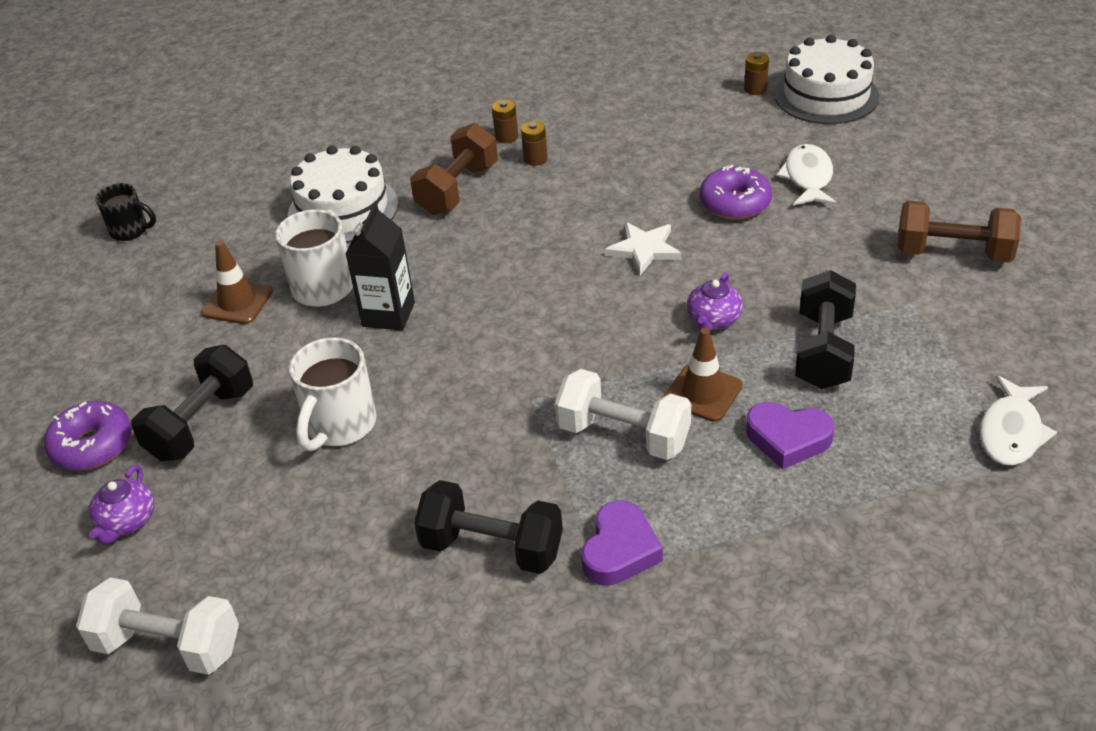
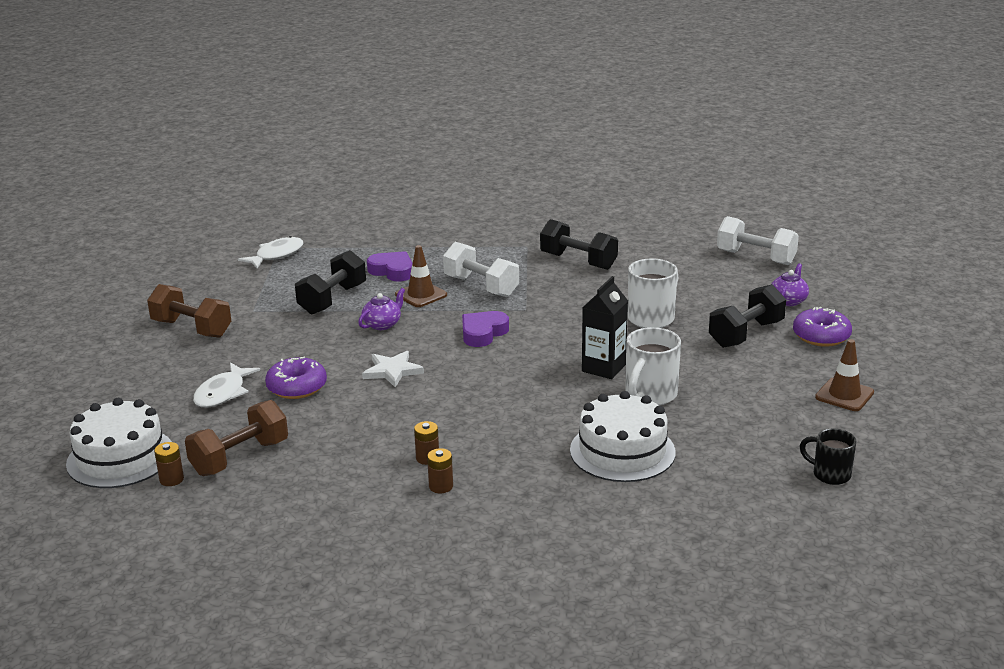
camera: 165 degrees left, 15 degrees down
(237, 302) = (722, 398): brown traffic cone -> brown traffic cone (844, 395)
(458, 189) = (512, 446): brown dumbbell -> brown dumbbell (240, 458)
(620, 550) = (513, 251): purple heart -> purple heart (483, 333)

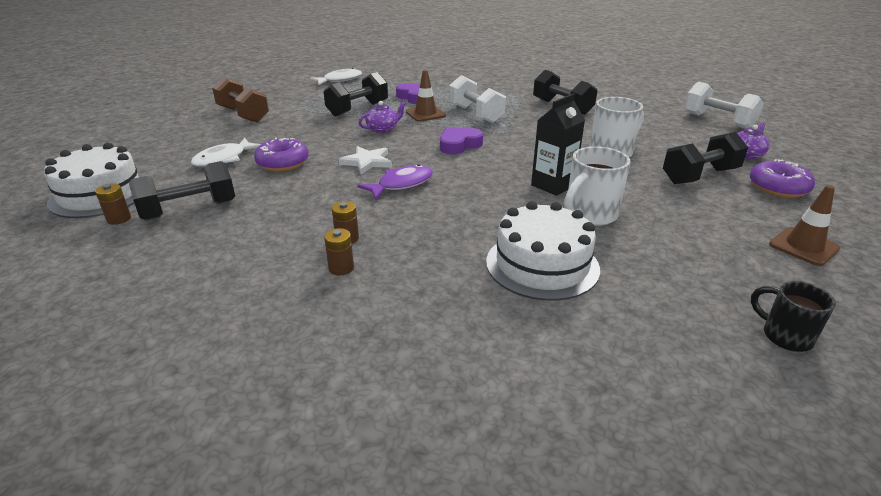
camera: 15 degrees right, 5 degrees up
(240, 458) = (189, 210): brown dumbbell -> black dumbbell
(447, 392) = (401, 184): none -> purple fish

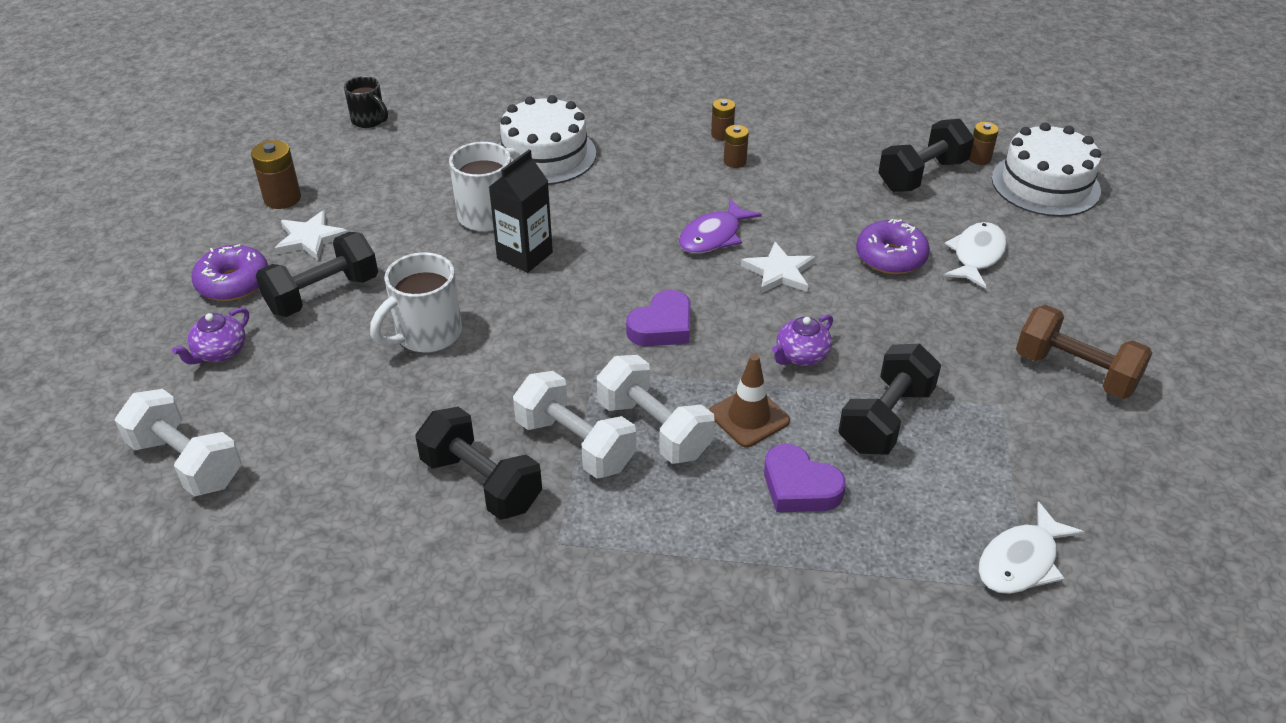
camera: 170 degrees right, 10 degrees up
(517, 113) = (575, 444): none -> white dumbbell
(742, 211) = (310, 238): none -> white star
(803, 246) = (282, 198): brown traffic cone -> brown battery

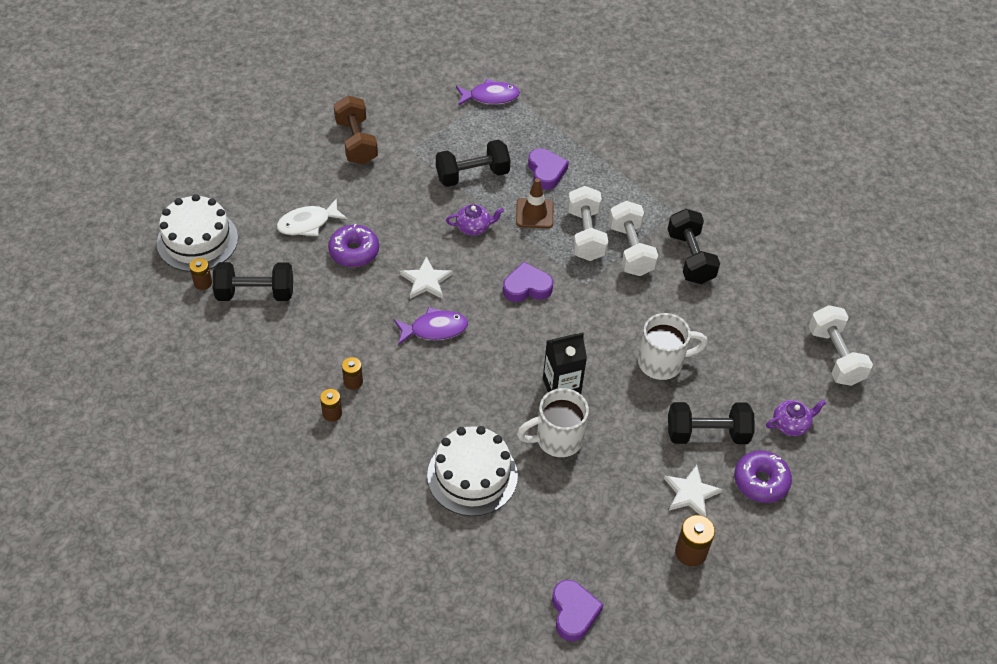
camera: 145 degrees left, 10 degrees up
(369, 120) = (573, 612): black mug -> purple heart
(1021, 561) = (490, 97): white fish -> purple fish

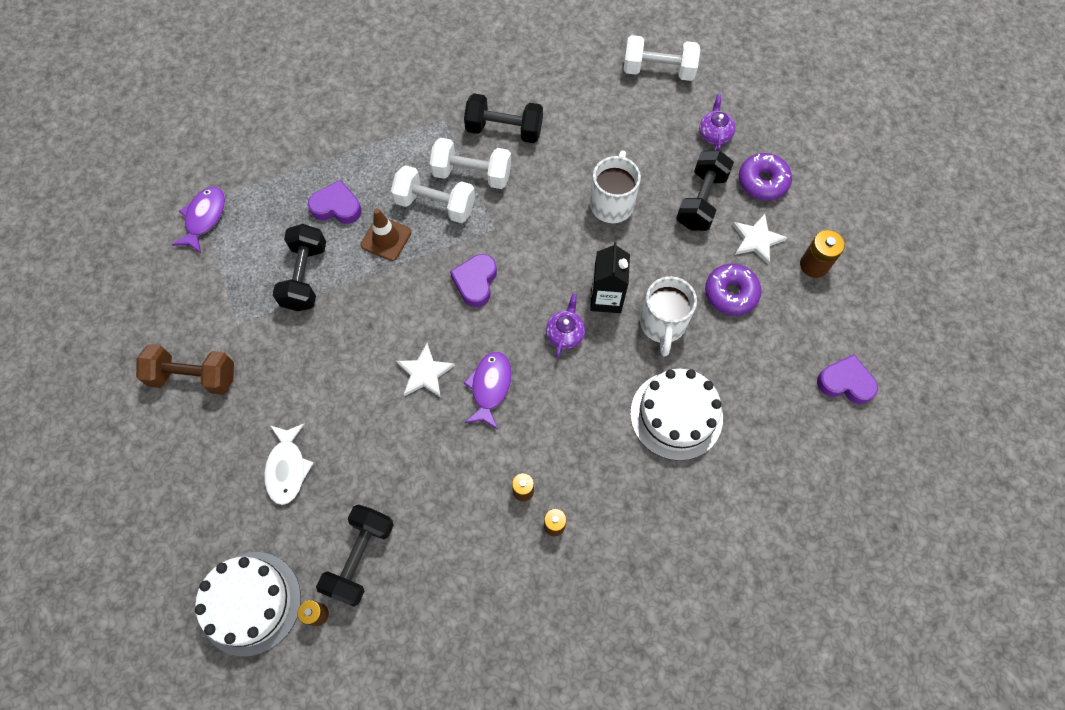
camera: 65 degrees left, 15 degrees up
(354, 251) = (351, 432): purple donut -> purple donut (730, 293)
(474, 227) = (376, 301): purple teapot -> purple teapot (565, 333)

